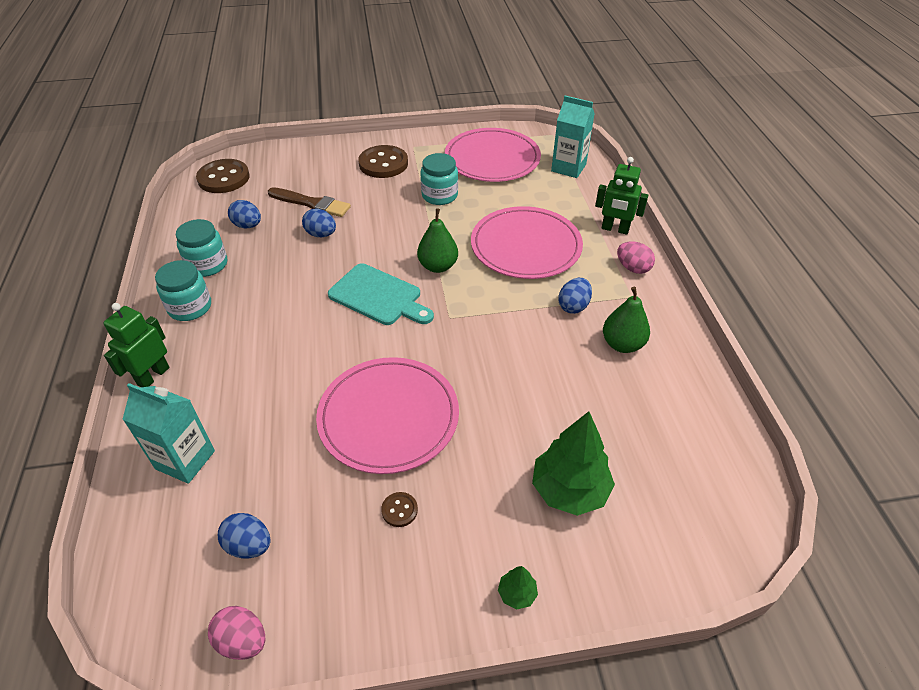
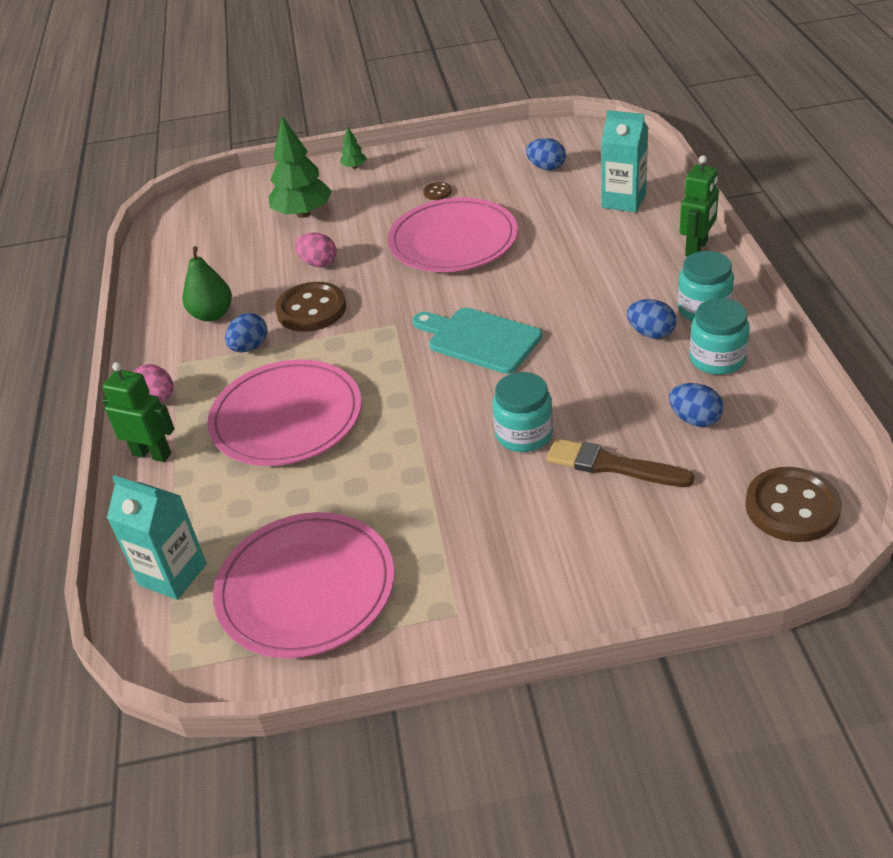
camera: 175 degrees left, 5 degrees down
(242, 641) = (532, 135): pink egg -> pink egg (318, 263)
(321, 234) = (578, 414): blue egg -> blue egg (651, 333)
(383, 164) = (509, 562): brown button -> brown button (311, 309)
(438, 266) = (407, 381): green pear -> none
(439, 195) = (405, 496): turquoise jar -> turquoise jar (524, 434)

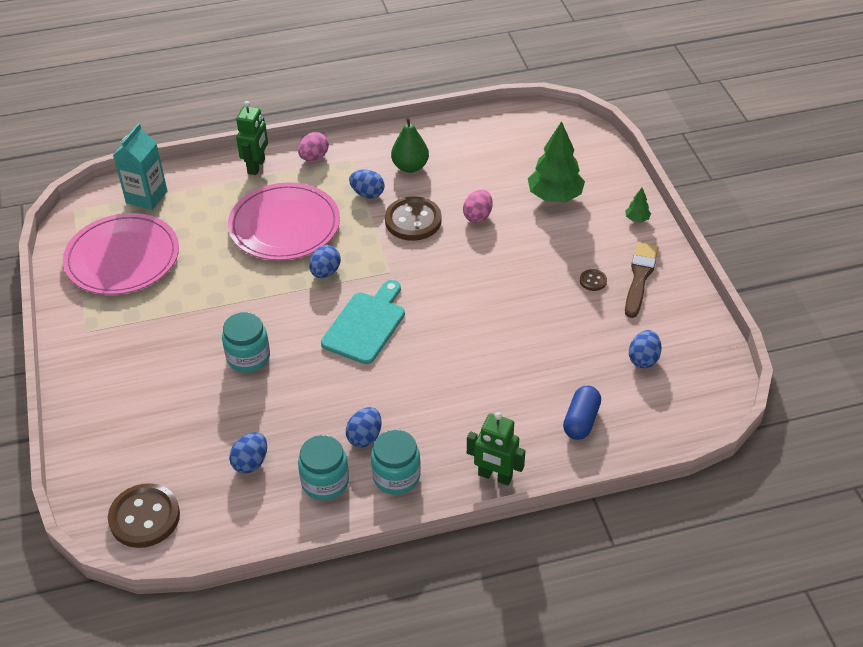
camera: 80 degrees right, 5 degrees up
(384, 376) = (325, 272): none -> blue egg
(453, 240) = (511, 298): pink plate -> none
(612, 465) = (207, 409): brown brush -> brown brush (640, 277)
(623, 201) = (581, 421): turquoise carton -> blue capsule

